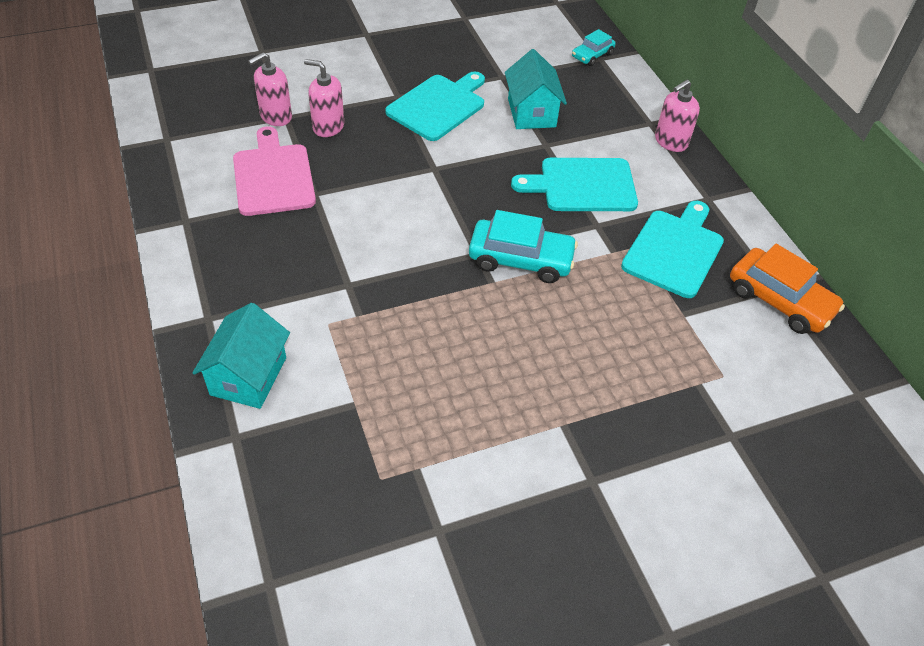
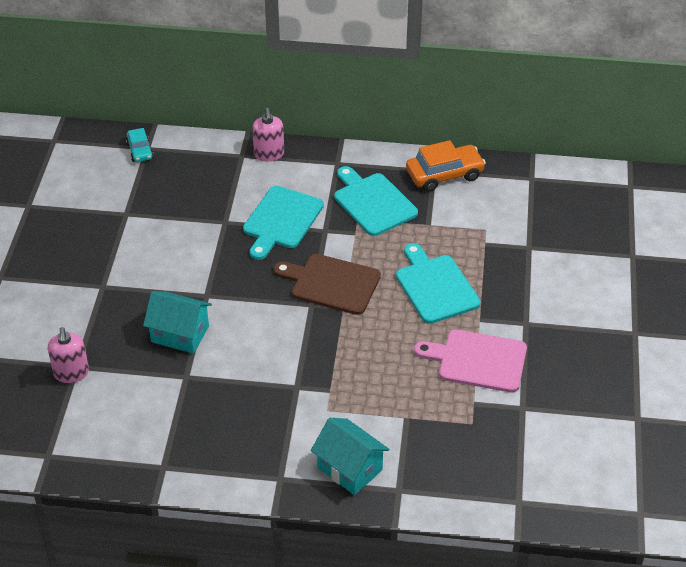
camera: 60 degrees left, 5 degrees down
(273, 176) = (148, 396): pink cutting board -> pink cutting board (478, 360)
(328, 126) = (110, 343): pink soap dispenser -> none
(438, 106) = (134, 265): turquoise cutting board -> turquoise cutting board (435, 286)
(521, 259) = (331, 283): turquoise car -> brown cutting board
(531, 113) = (183, 215): turquoise house -> turquoise house (180, 334)

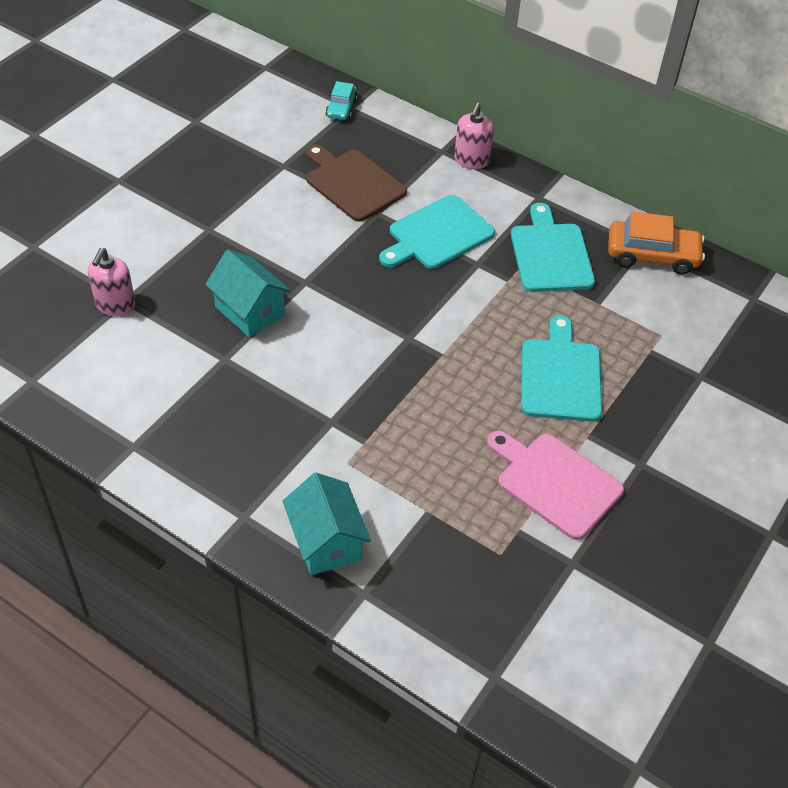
camera: 25 degrees right, 5 degrees up
(331, 283) = (446, 324): brown cutting board -> brown cutting board (353, 183)

